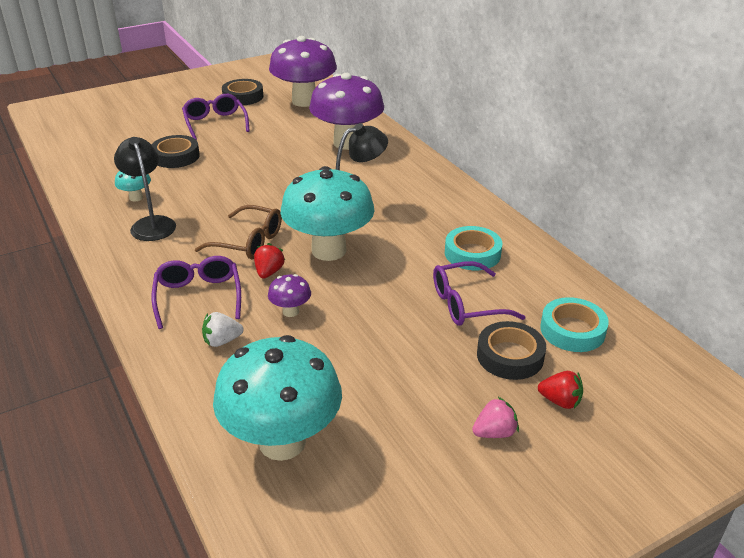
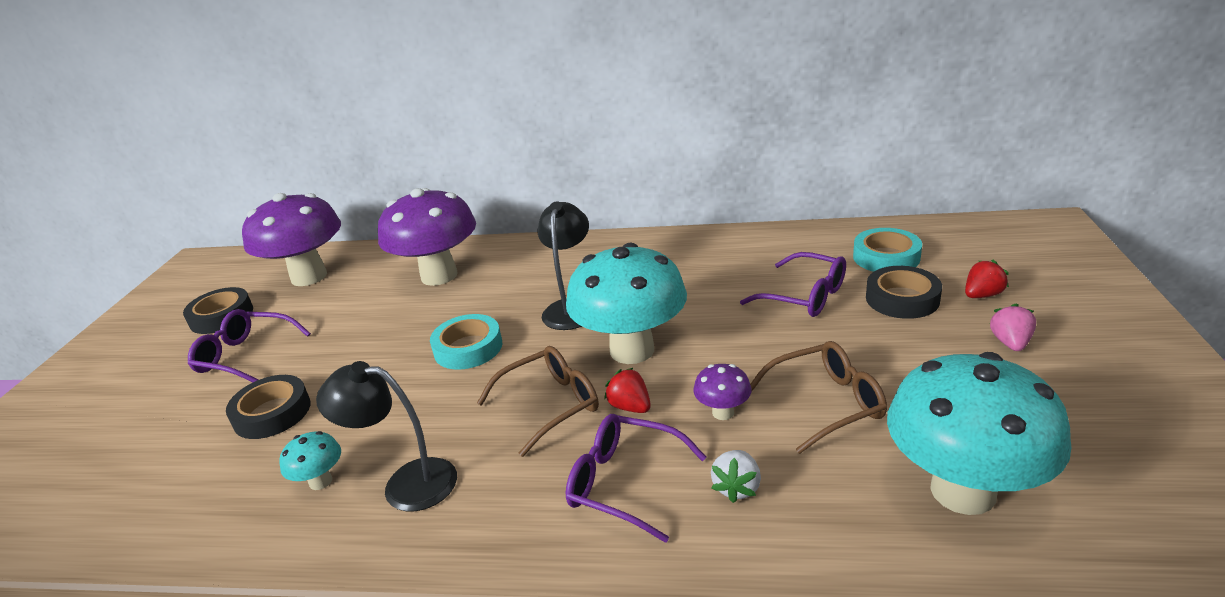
camera: 50 degrees left, 5 degrees down
(334, 354) = (826, 403): none -> brown glasses
(466, 304) = (805, 296): purple glasses -> purple glasses turned 75 degrees counterclockwise
(472, 253) = (727, 267): turquoise tape -> turquoise tape (468, 348)

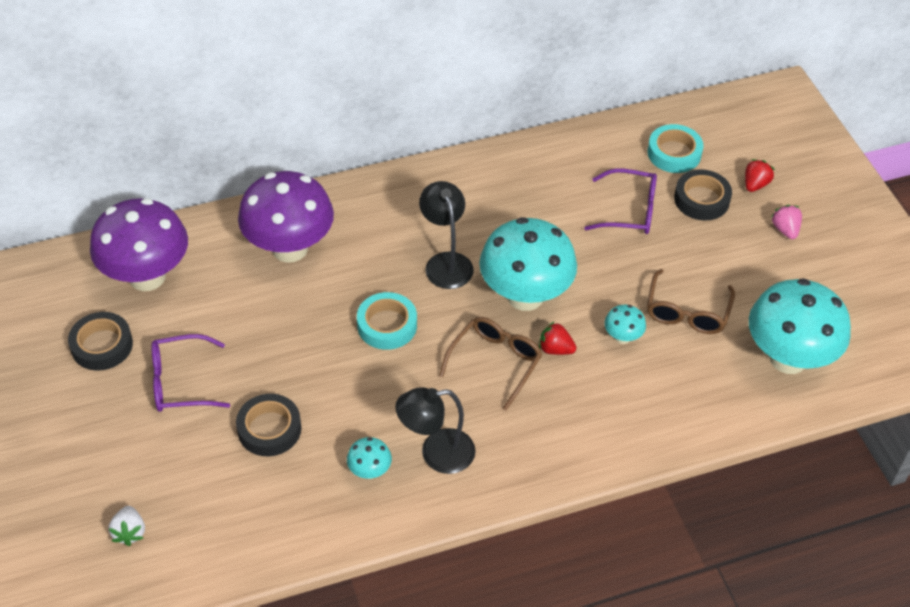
camera: 30 degrees left, 20 degrees up
(624, 483) = (587, 410): purple glasses -> none
(723, 412) = (622, 337): purple mushroom -> turquoise mushroom
(737, 487) = (660, 393): white strawberry -> white strawberry (129, 532)
(826, 403) = (687, 312): brown glasses -> brown glasses turned 150 degrees clockwise

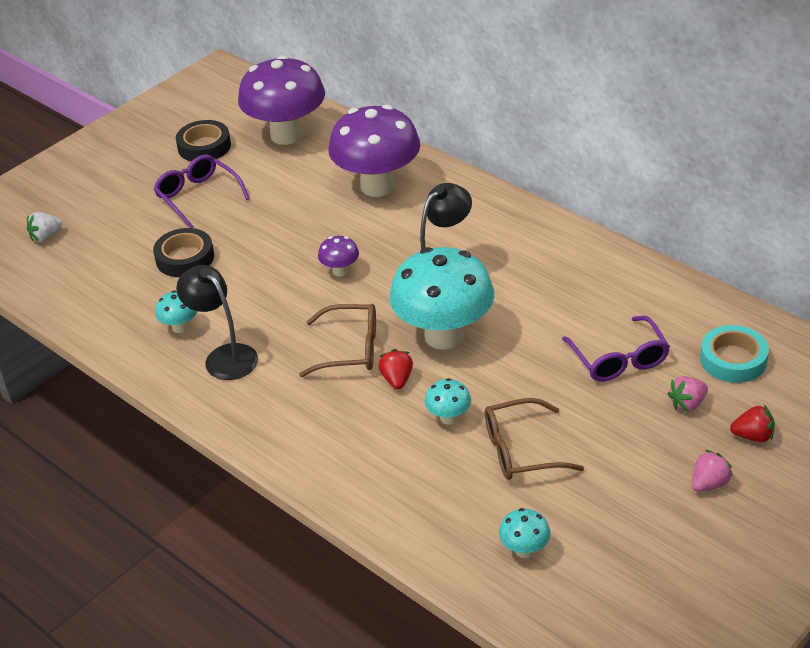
camera: 65 degrees right, 10 degrees down
(387, 325) = (340, 271): turquoise tape -> purple mushroom
(701, 199) = (687, 404): black tape -> pink strawberry
(788, 358) = (524, 550): turquoise mushroom -> turquoise mushroom, size x0.42

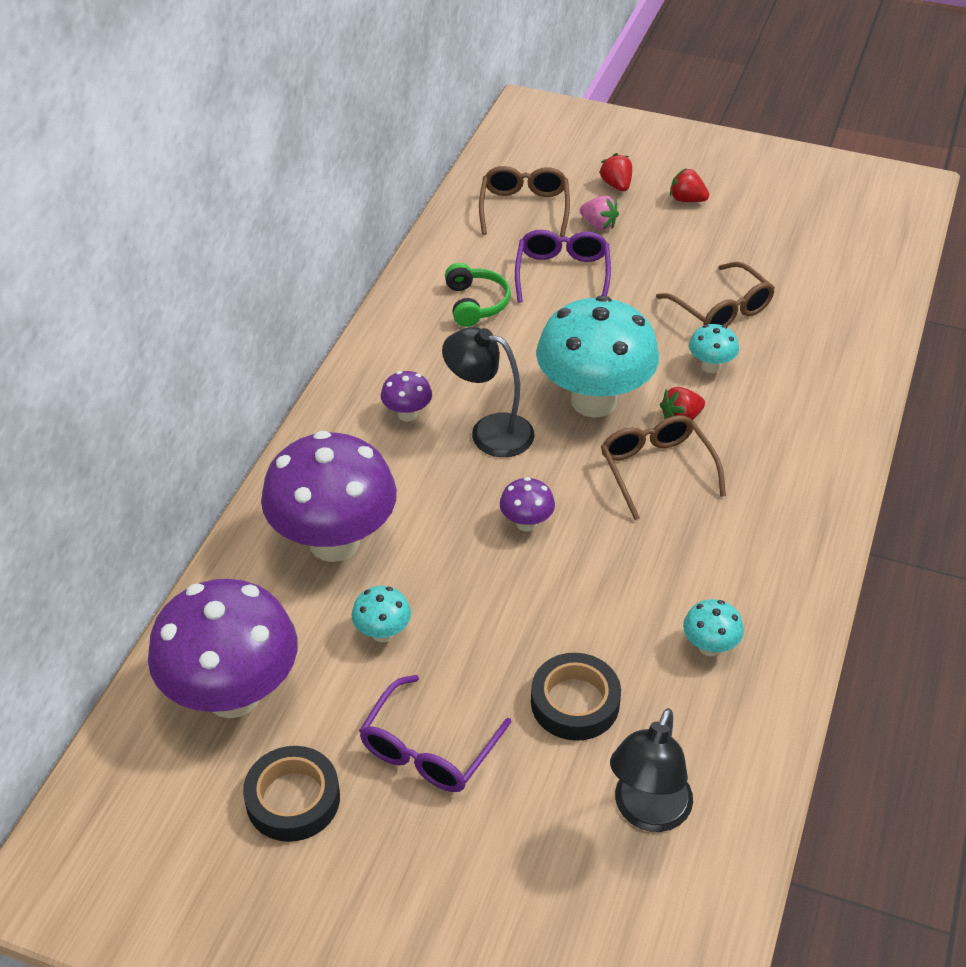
camera: 115 degrees left, 5 degrees up
(46, 237) = (609, 924): white strawberry -> none
(224, 356) = (733, 580): black lamp -> black lamp (647, 812)
(482, 237) = (407, 414): none -> purple mushroom
(524, 550) = (832, 282): turquoise mushroom -> turquoise mushroom (382, 633)
(599, 298) = (476, 303): none -> green headphones
(619, 360) = (562, 274): purple glasses -> purple glasses turned 45 degrees counterclockwise
(709, 483) = (687, 200): pink strawberry -> red strawberry
(733, 359) = (524, 208): turquoise tape -> brown glasses

